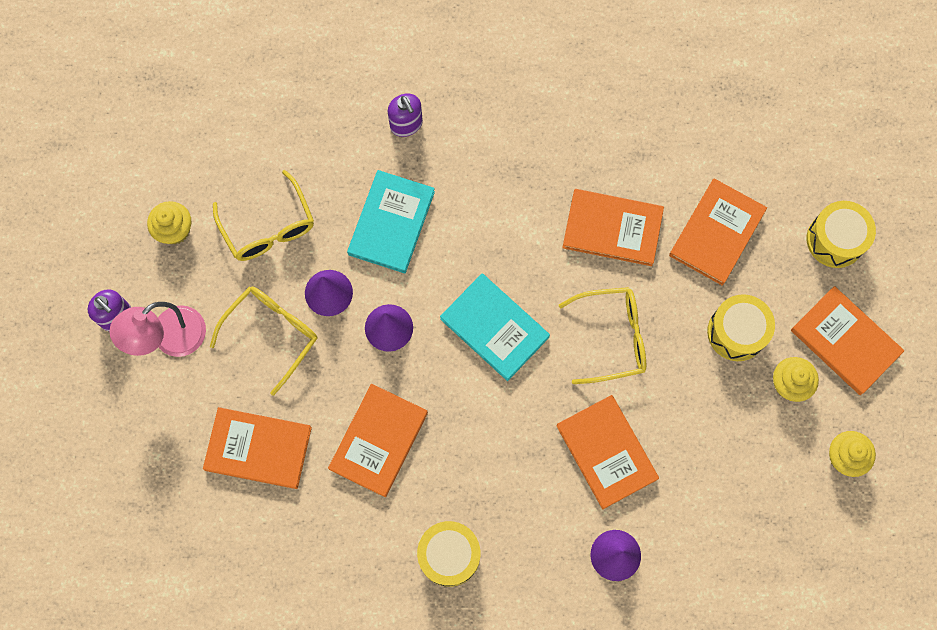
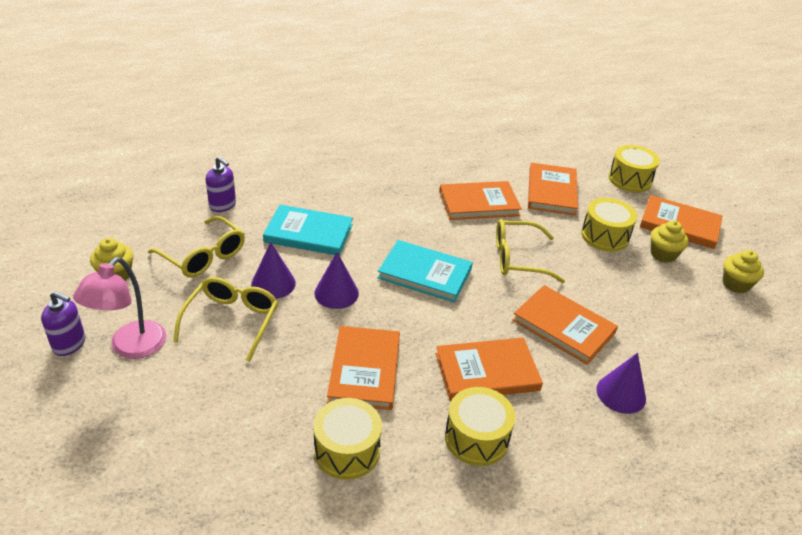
camera: 25 degrees left, 35 degrees down
(258, 448) = (248, 407): orange book -> orange book (487, 372)
(328, 527) = (347, 450): none -> yellow drum
(391, 223) = (308, 233): turquoise book -> turquoise book turned 75 degrees counterclockwise
(406, 124) = (295, 182): purple soap dispenser -> purple soap dispenser (223, 205)
(611, 337) = (518, 259): yellow glasses -> yellow glasses turned 150 degrees counterclockwise

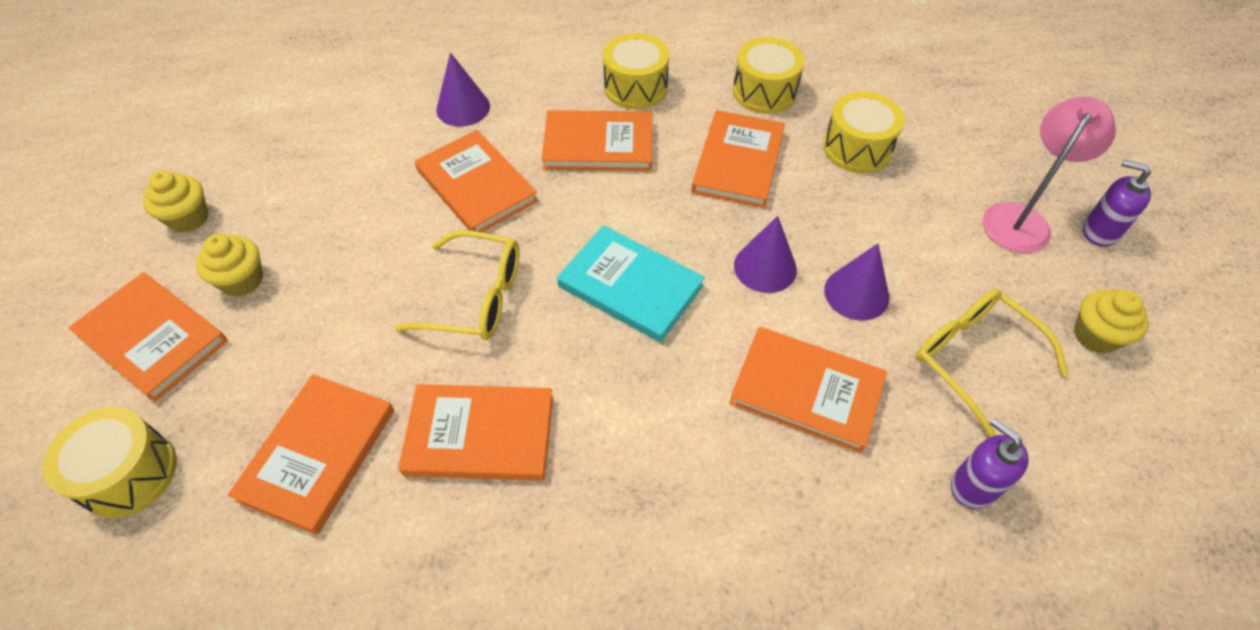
camera: 165 degrees left, 15 degrees up
(231, 321) = (905, 240): yellow glasses -> none
(308, 233) = (806, 391): turquoise book -> orange book
(605, 236) = (304, 327): yellow drum -> yellow drum (857, 148)

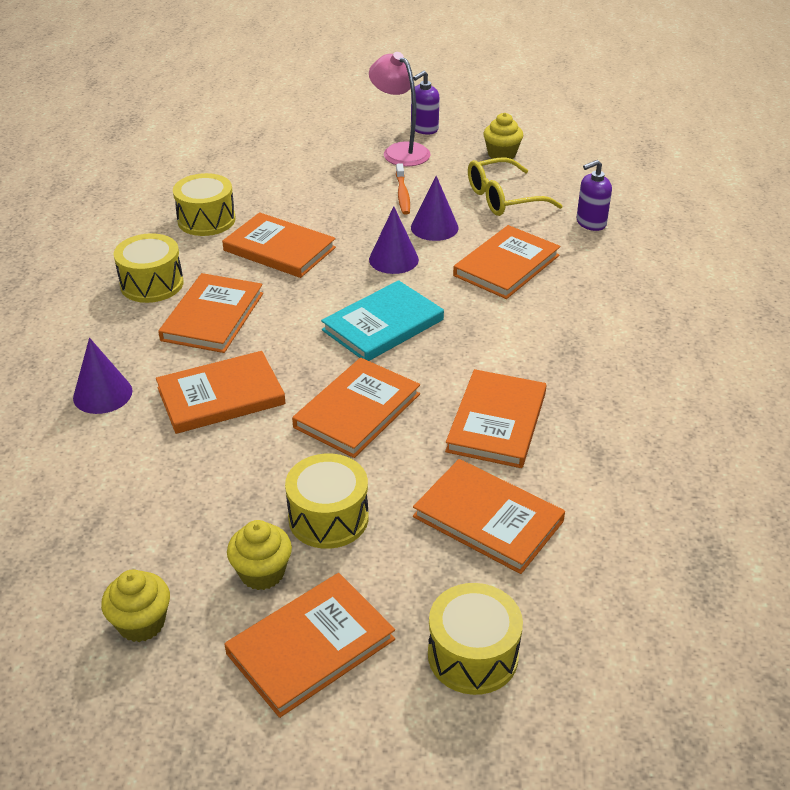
camera: 75 degrees left, 15 degrees down
(475, 297) = (357, 411): yellow glasses -> orange book
(857, 148) = (298, 194): yellow drum -> yellow drum (328, 518)
(915, 244) = (402, 194): none -> orange toothbrush

